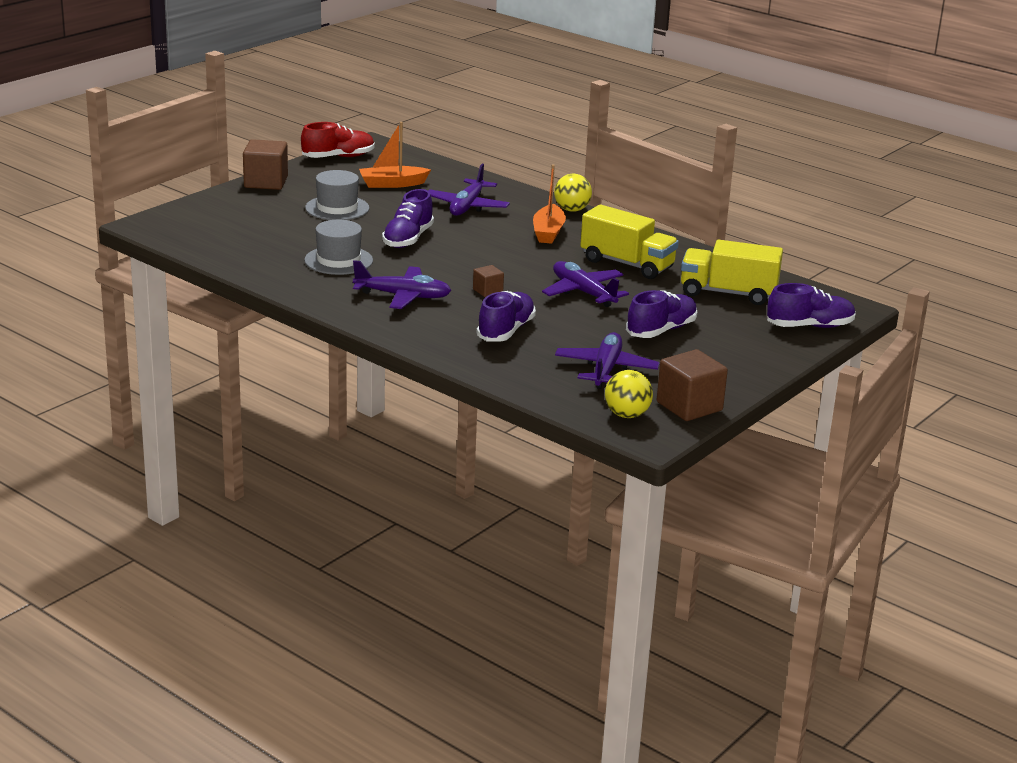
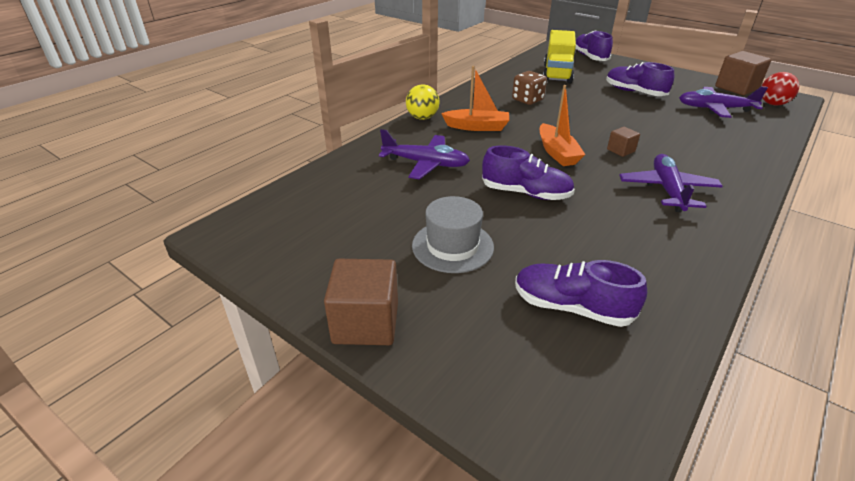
camera: 90 degrees left, 10 degrees up
(338, 157) = (265, 258): red shoe -> none
(338, 260) = (609, 234): grey hat -> none
(392, 184) = (366, 210): orange boat -> orange boat (557, 153)
(506, 331) = (691, 142): purple shoe -> purple shoe (571, 307)
(583, 292) = (592, 115): purple plane -> none
(627, 264) = (527, 100): yellow truck -> brown dice
(627, 415) = (772, 104): yellow ball -> red ball

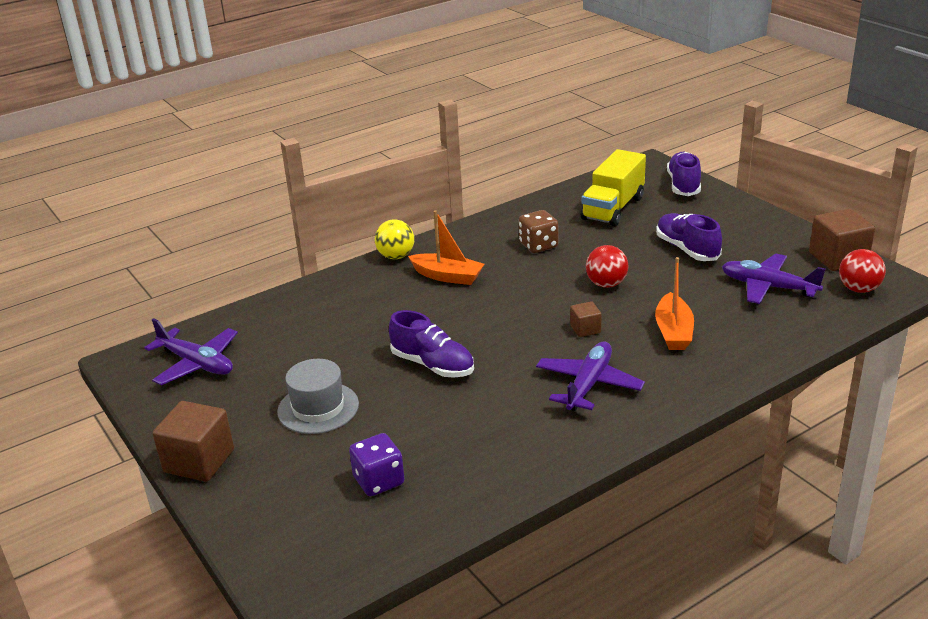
camera: 20 degrees right, 5 degrees down
(426, 164) = (357, 316): purple plane -> purple plane (197, 364)
(557, 153) = (509, 322): orange boat -> orange boat (673, 332)
(571, 307) = (379, 481): purple shoe -> purple dice
(603, 119) = (606, 284): none -> red ball

